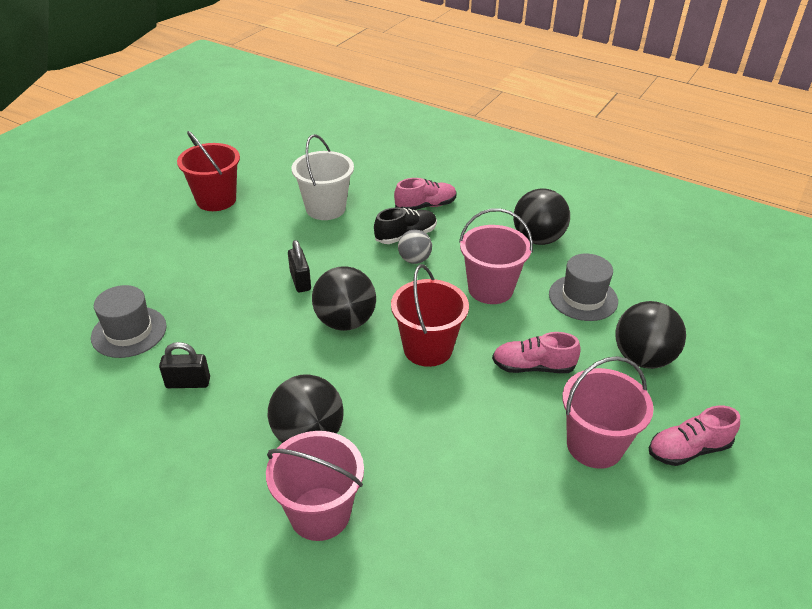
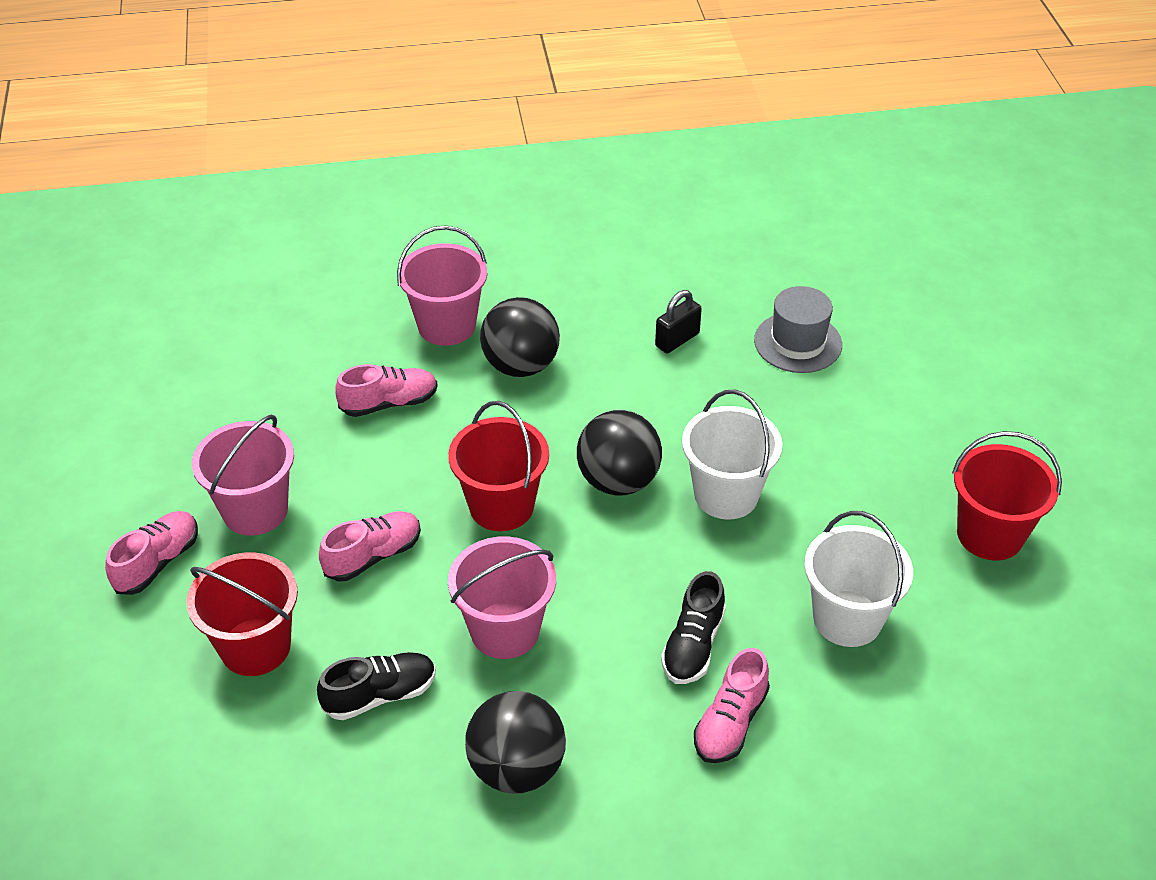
camera: 140 degrees right, 5 degrees up
(300, 281) = (726, 495): black padlock -> white bucket
(414, 260) = (639, 613): grey ball -> none
(431, 469) = (389, 403): none -> pink shoe
(583, 298) = (380, 695): grey hat -> black shoe
(642, 358) = (255, 647): black ball -> red bucket

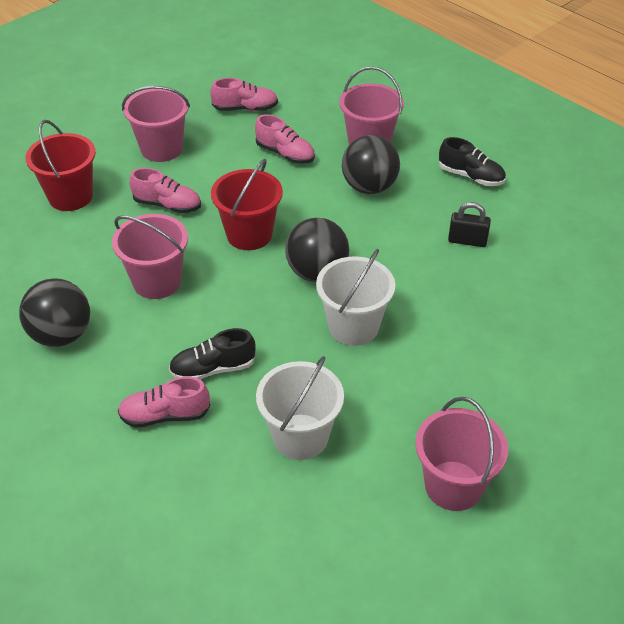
camera: 55 degrees right, 0 degrees up
(157, 562) = (98, 136): pink shoe -> pink shoe (245, 109)
(380, 695) = (73, 256): black shoe -> black shoe (471, 176)
(798, 342) = (531, 298): grey hat -> none
(990, 534) = (453, 485): red bucket -> pink bucket

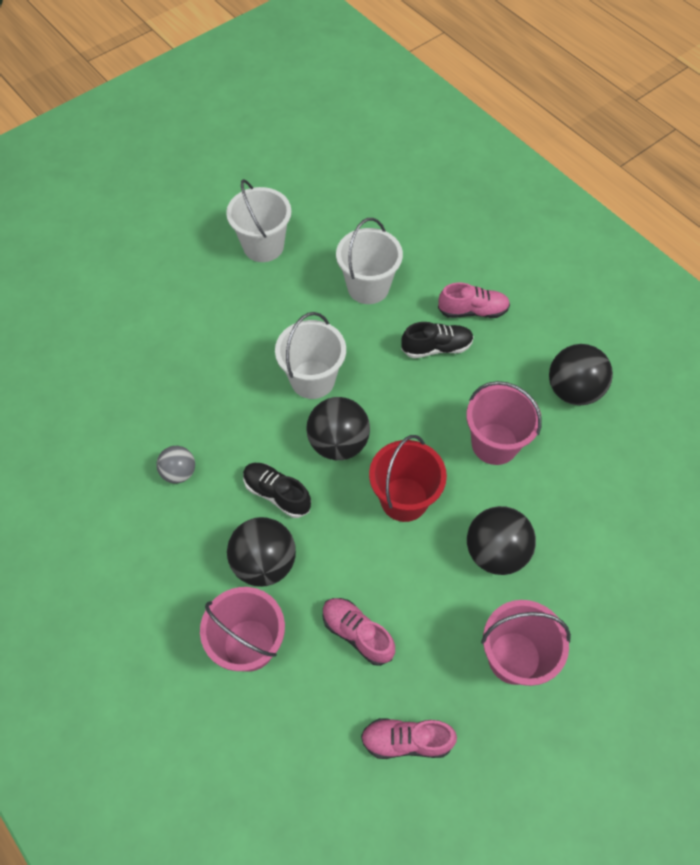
camera: 175 degrees left, 15 degrees up
(70, 196) = (609, 575): red bucket -> none
(167, 205) = (495, 552): pink shoe -> black ball
(453, 485) = (263, 246): pink bucket -> white bucket
(467, 241) = (179, 472): black padlock -> grey ball
(471, 176) = (142, 571): black shoe -> black shoe (277, 494)

